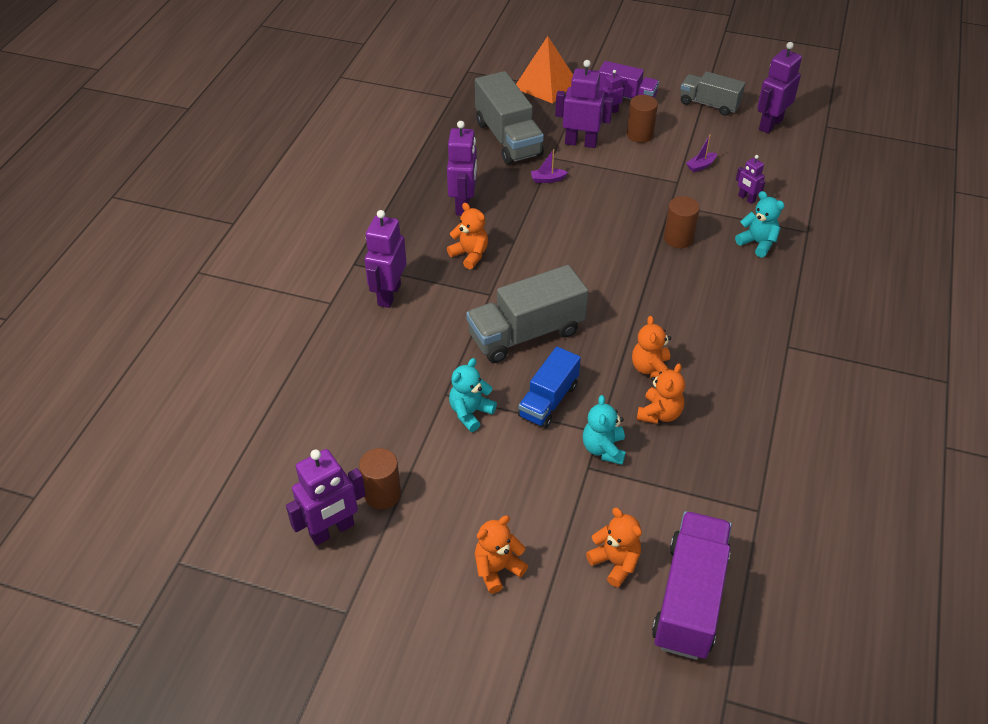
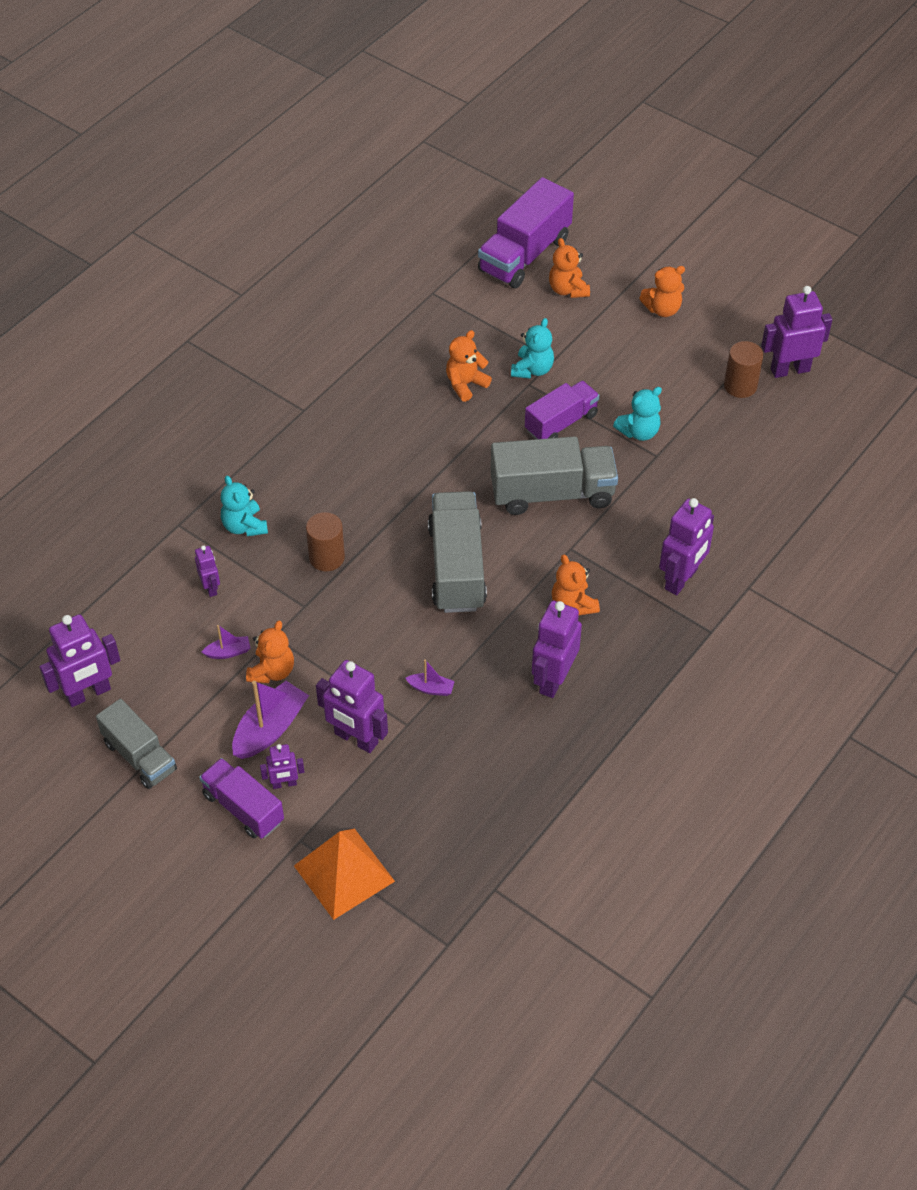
camera: 160 degrees left, 5 degrees up
(508, 139) = (449, 776): grey truck -> grey truck (457, 567)
(548, 401) = (561, 423): blue truck -> purple truck
(639, 135) = (270, 729): brown cylinder -> purple boat
(651, 369) = (448, 425): orange teddy bear -> orange teddy bear (272, 671)

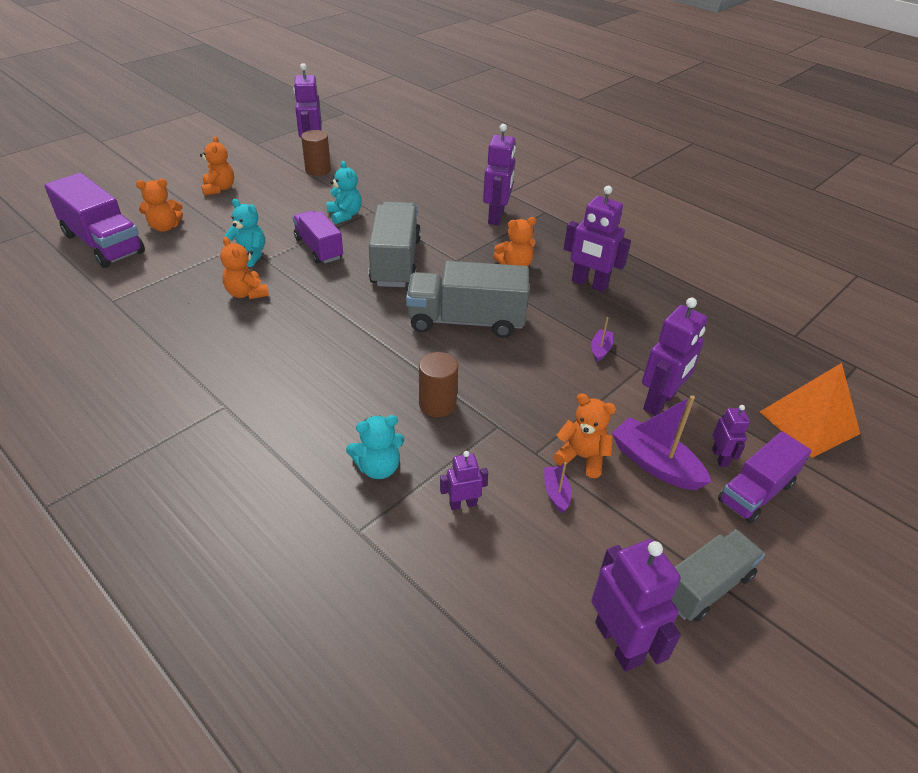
camera: 85 degrees left, 10 degrees down
(681, 579) = (496, 217): purple robot -> purple robot turned 60 degrees clockwise

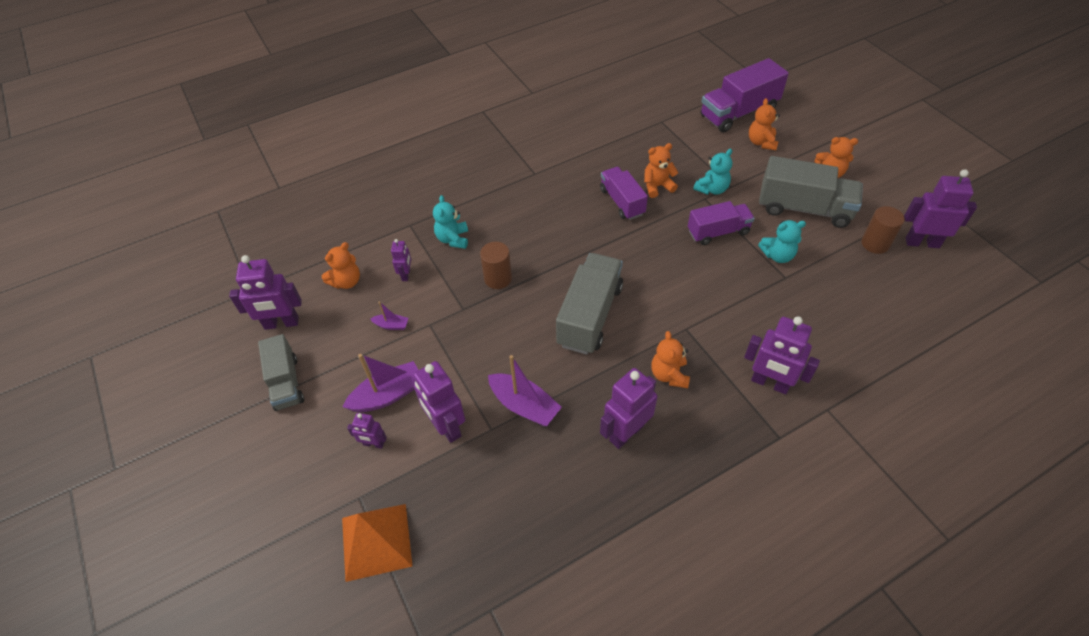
camera: 110 degrees right, 10 degrees up
(395, 262) = (689, 282): grey truck -> grey truck (804, 208)
(582, 457) = (414, 350): orange teddy bear -> orange teddy bear (346, 281)
(600, 349) = (524, 405): purple boat -> purple boat, size x1.97
(756, 492) = (333, 452): purple truck -> purple truck (622, 202)

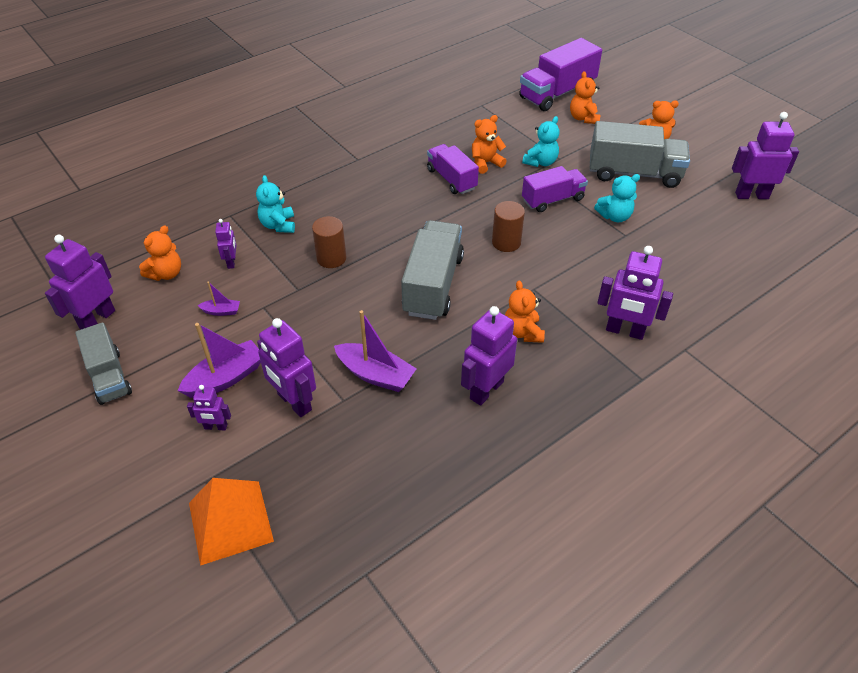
camera: 10 degrees left, 5 degrees down
(281, 323) = (97, 319): purple robot -> purple robot turned 135 degrees clockwise
(875, 243) = (707, 199): brown cylinder -> brown cylinder (506, 242)

